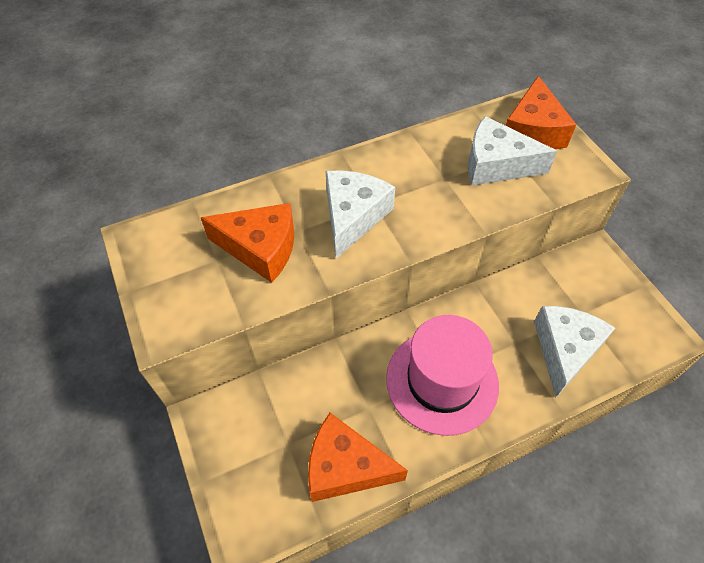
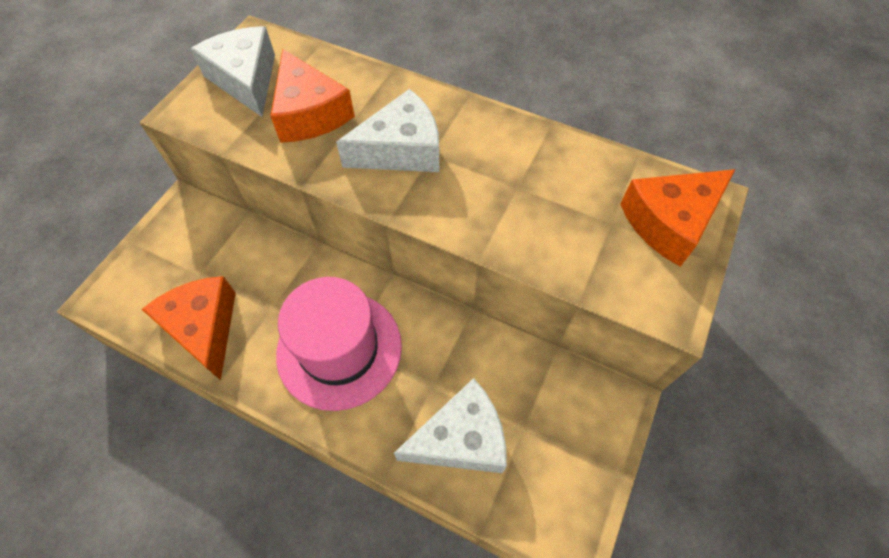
camera: 50 degrees right, 5 degrees up
(496, 165) = (582, 218): white cheese -> white cheese (246, 80)

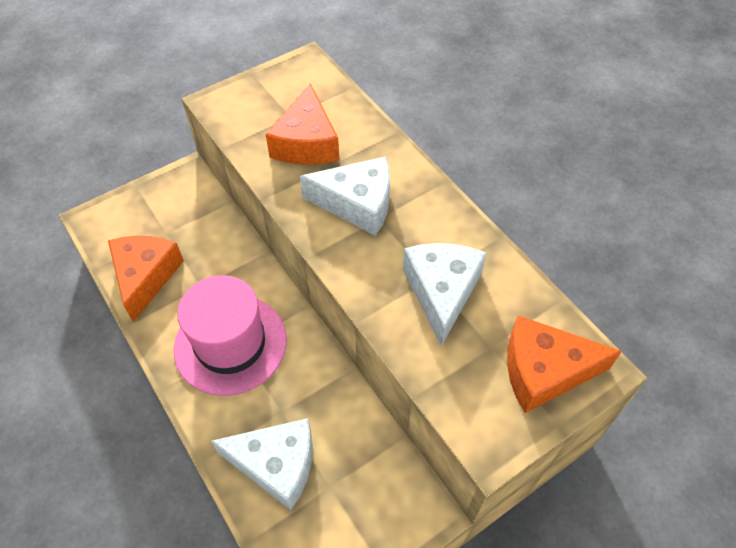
camera: 30 degrees right, 5 degrees down
(246, 80) = (276, 95): white cheese -> white cheese (441, 292)

